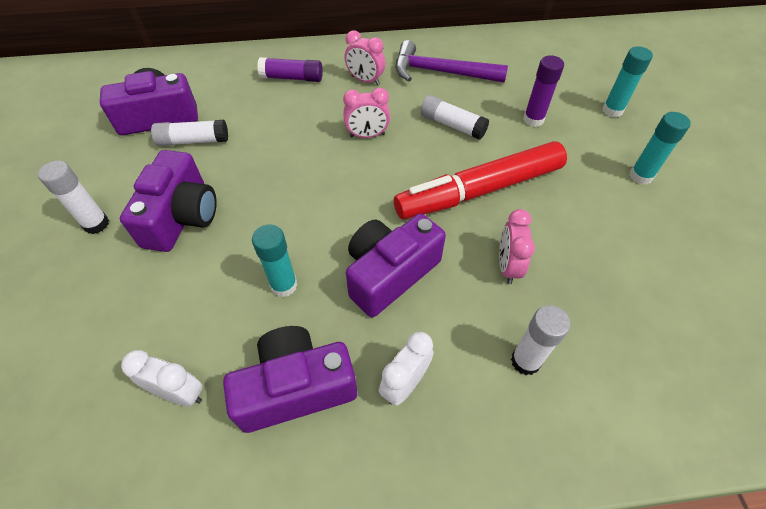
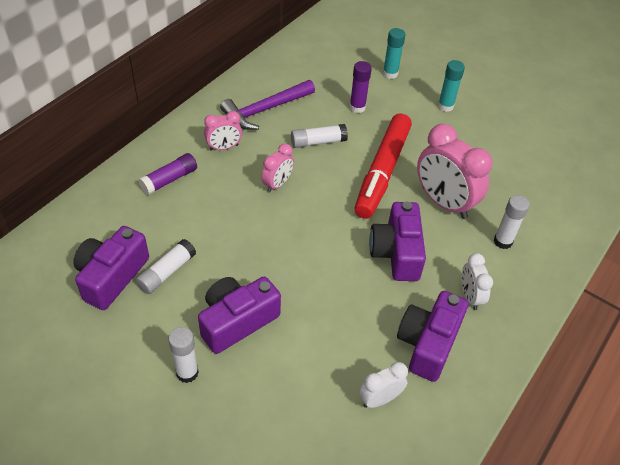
camera: 50 degrees left, 5 degrees down
(181, 216) = (237, 321): purple camera -> purple camera turned 90 degrees counterclockwise
(284, 285) = (354, 304): turquoise glue stick -> none
(507, 266) = (444, 203): pink clock -> pink clock, size x1.89

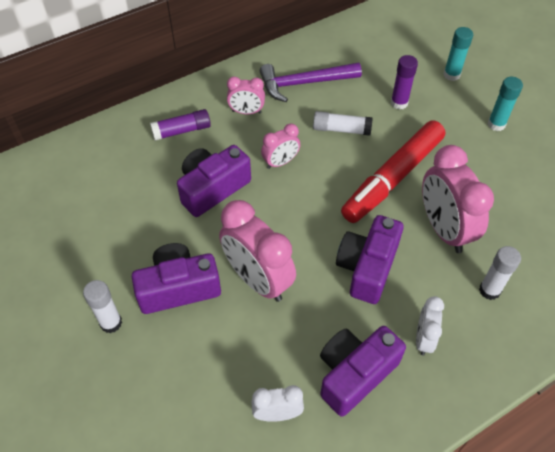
camera: 25 degrees right, 5 degrees up
(111, 276) = (88, 210): purple camera -> purple camera (212, 188)
(167, 272) = (138, 220): white glue stick -> none
(307, 291) = (258, 280): none -> pink clock

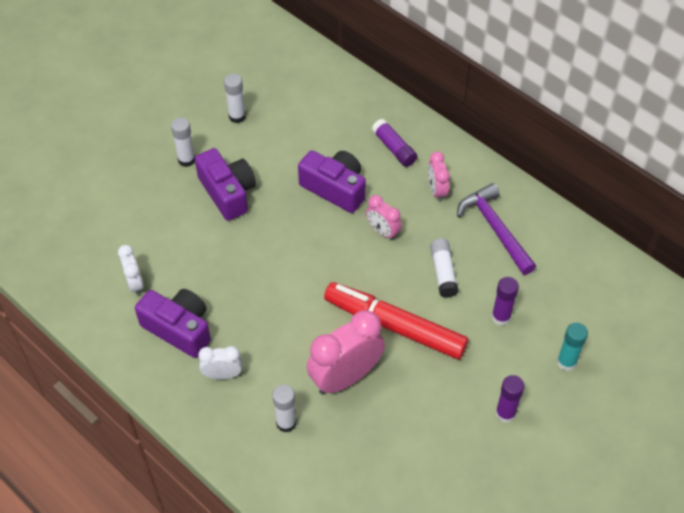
camera: 75 degrees right, 0 degrees up
(70, 257) = (237, 116): none -> white glue stick
(258, 280) = (249, 244): pink clock -> none
(367, 267) = (284, 321): purple camera -> none
(496, 124) = (505, 413): turquoise glue stick -> purple glue stick

